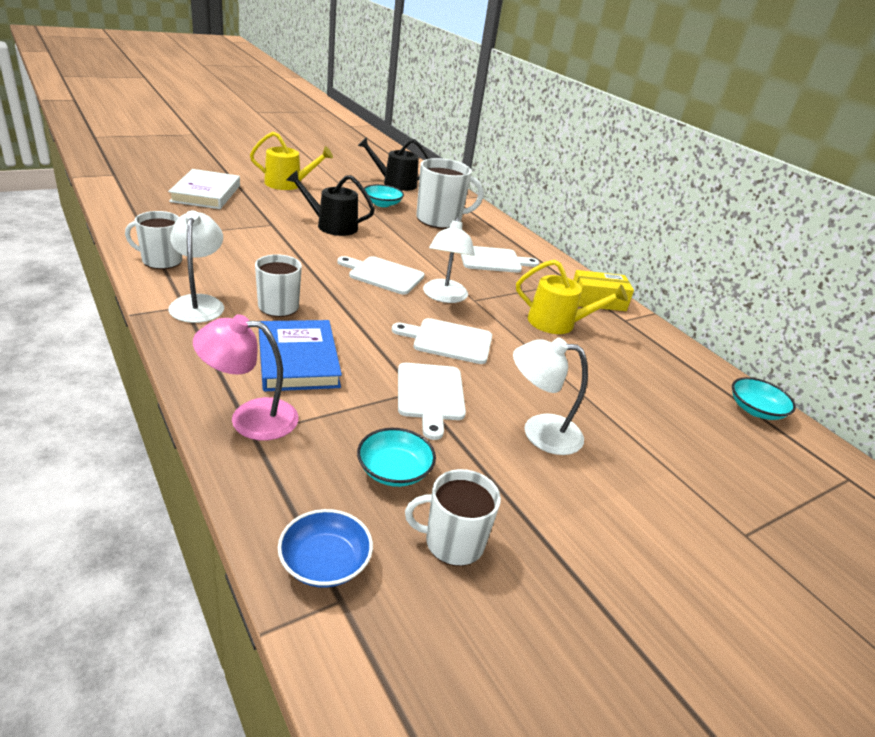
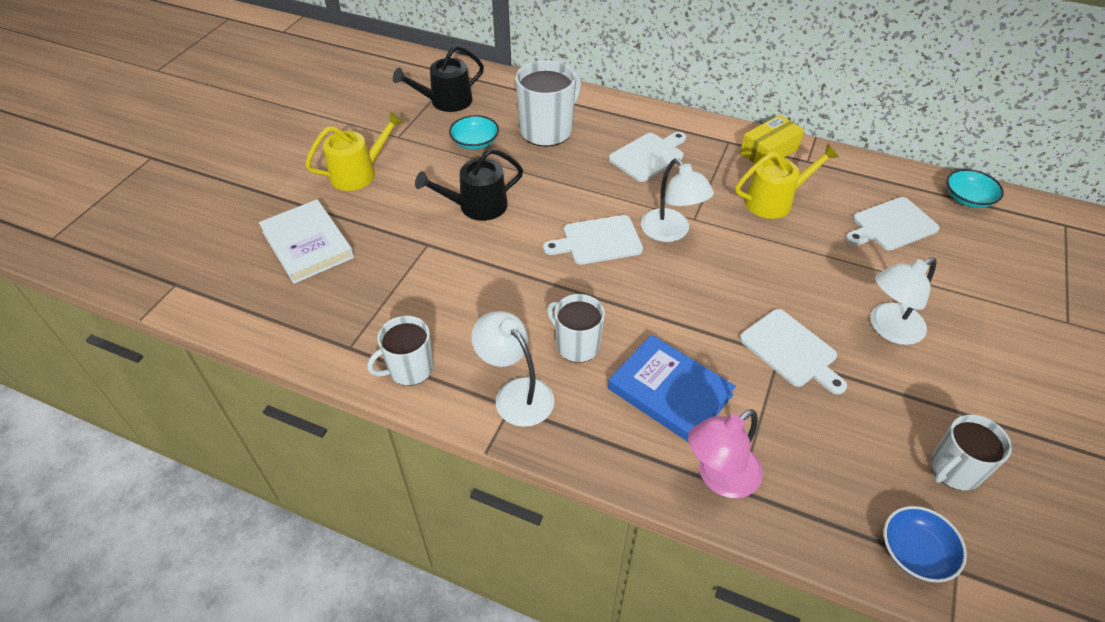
camera: 30 degrees left, 15 degrees up
(394, 470) = (857, 441): turquoise bowl -> none
(448, 341) = (734, 282): white cutting board -> white cutting board (891, 225)

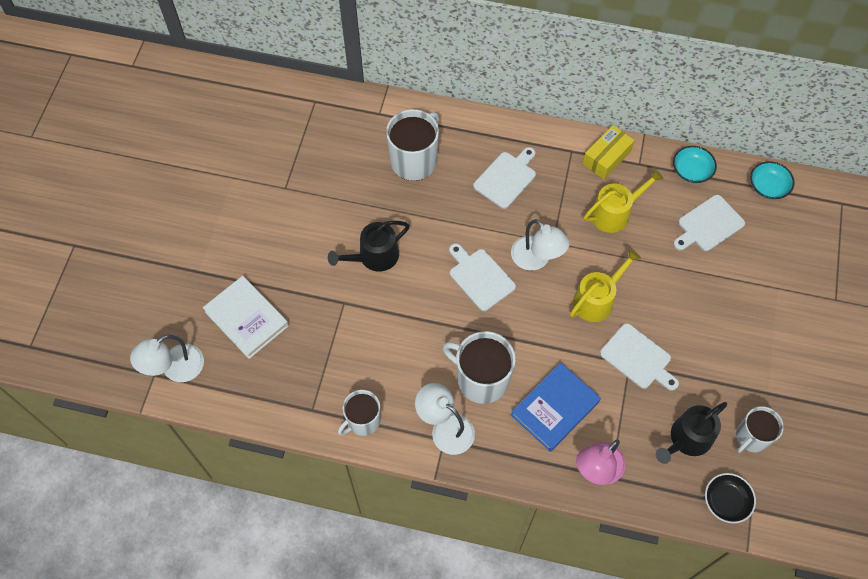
camera: 10 degrees left, 15 degrees up
(358, 173) = (264, 235): yellow watering can -> yellow watering can (597, 299)
(446, 101) = (316, 138): black watering can -> black watering can (687, 439)
(475, 142) = (354, 184): turquoise bowl -> turquoise bowl (691, 170)
(577, 345) = (481, 379): white mug -> white mug, size x1.56
(598, 241) = (480, 277): white cutting board -> white cutting board turned 75 degrees clockwise
(669, 392) = (555, 408): blue book -> blue book turned 75 degrees counterclockwise
(888, 329) = (707, 327): white lamp -> white lamp (175, 369)
(916, 552) = (726, 501): blue bowl -> black bowl

